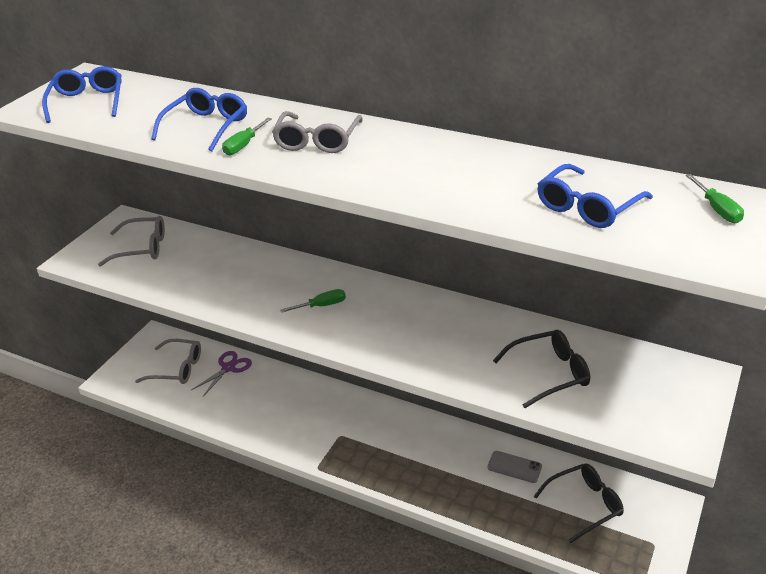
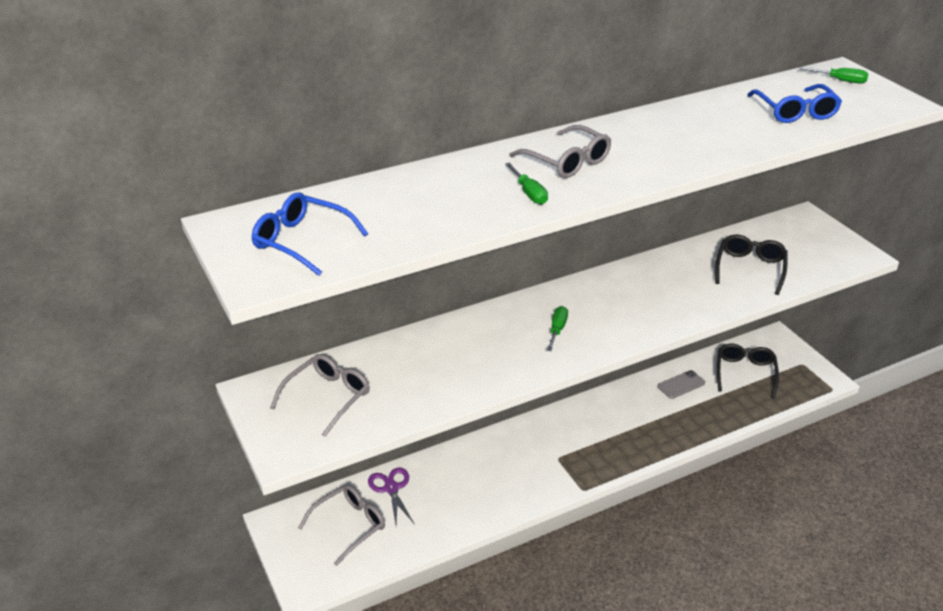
camera: 55 degrees left, 0 degrees up
(206, 127) = (464, 198): blue glasses -> none

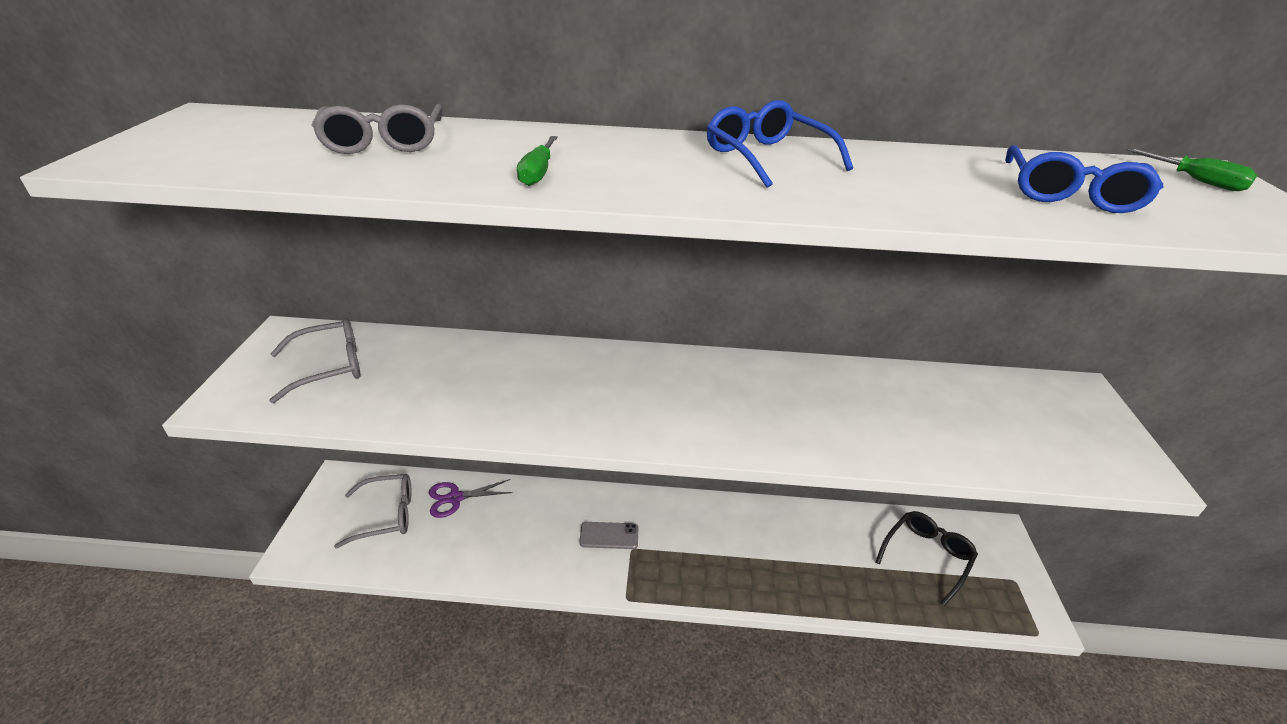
camera: 30 degrees right, 0 degrees up
(302, 241) = (225, 144): blue glasses -> blue glasses (768, 158)
(391, 488) = (455, 498): purple scissors -> purple scissors turned 120 degrees counterclockwise
(557, 330) = (625, 397): green screwdriver -> none
(566, 161) = (641, 159): grey glasses -> grey glasses (384, 142)
(681, 385) = (835, 533): grey phone -> grey phone (609, 535)
(750, 269) = (942, 424): black glasses -> none

